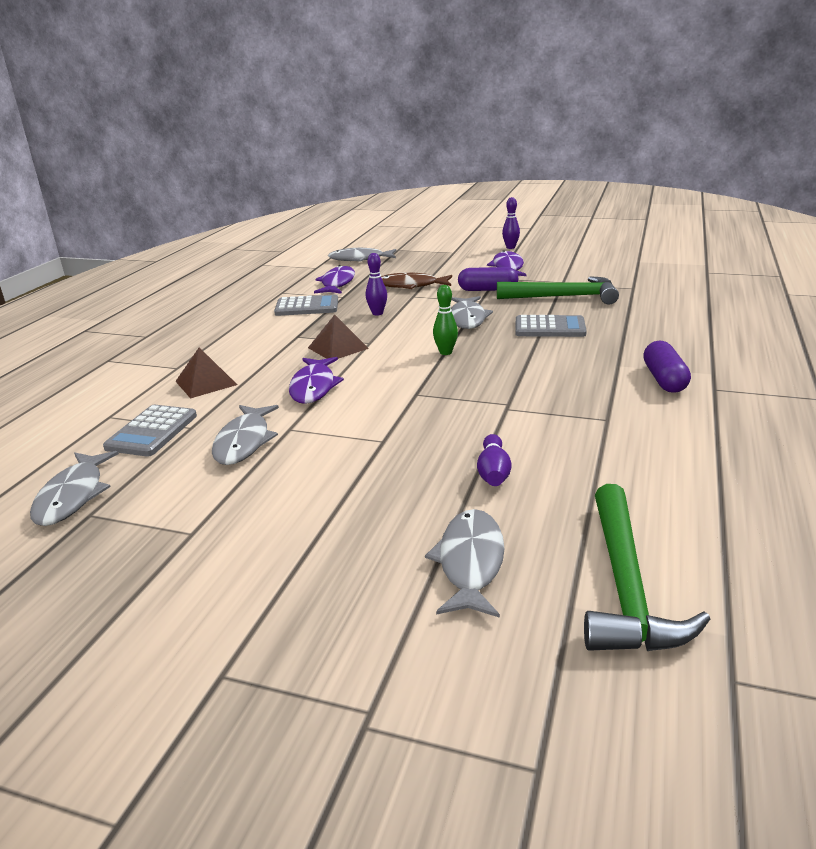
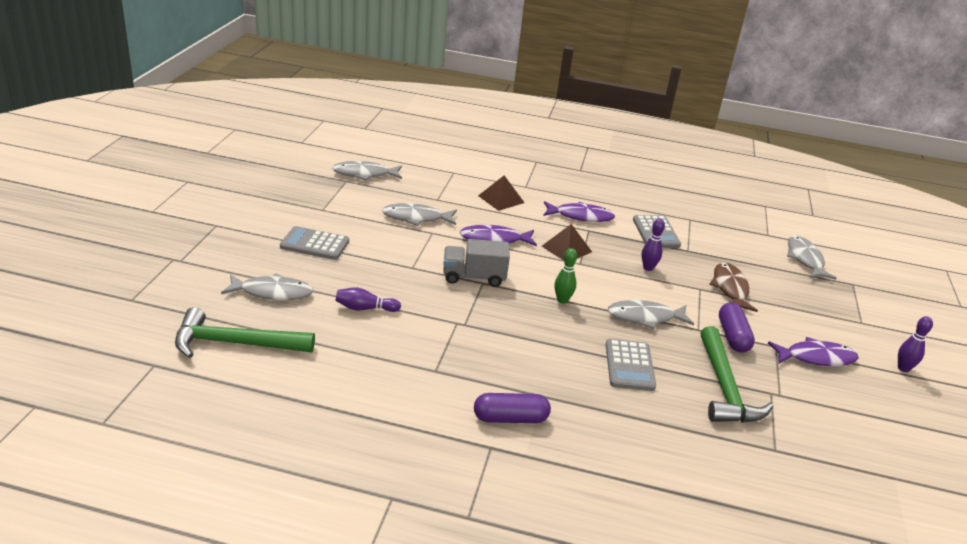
camera: 80 degrees right, 5 degrees up
(152, 432) = (432, 187): grey calculator -> grey calculator (314, 244)
(337, 283) = (723, 247): purple fish -> purple fish (580, 216)
(404, 399) = (474, 277): none -> grey truck

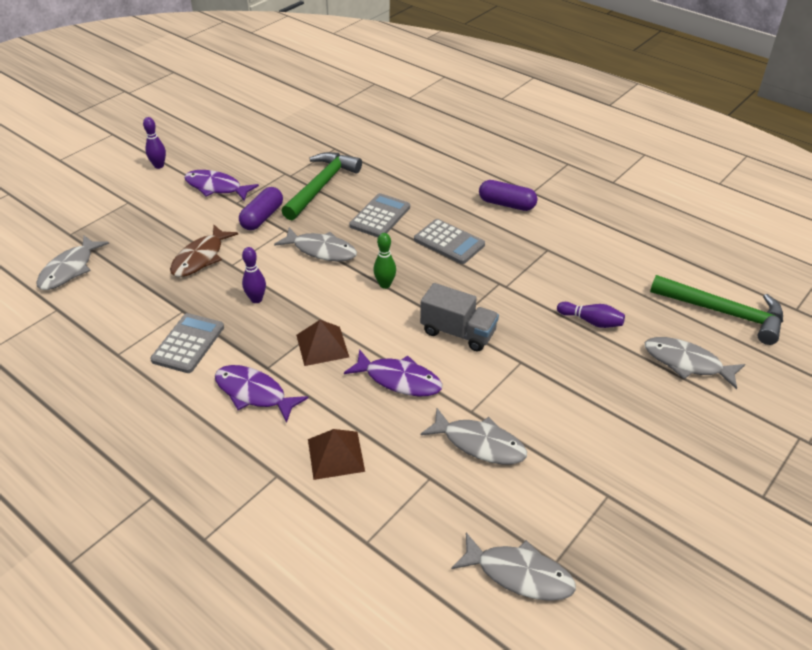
camera: 150 degrees left, 10 degrees up
(314, 244) = (630, 426): grey calculator -> grey calculator (449, 242)

